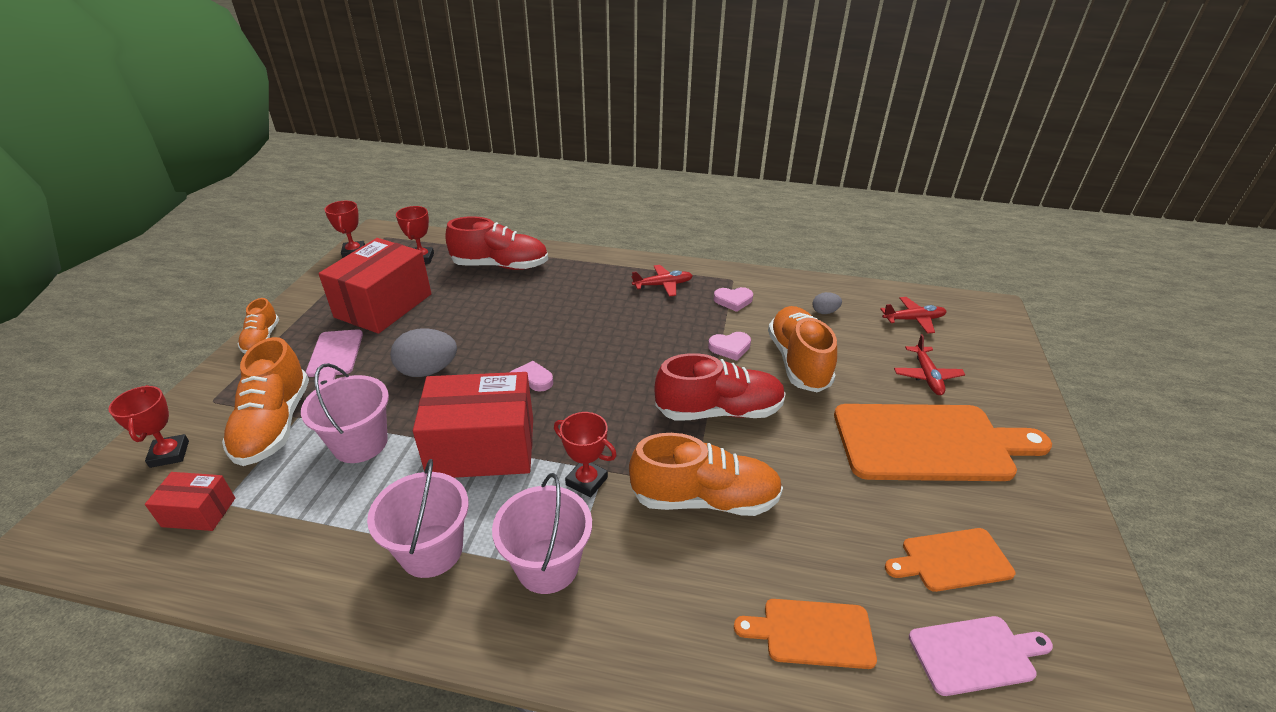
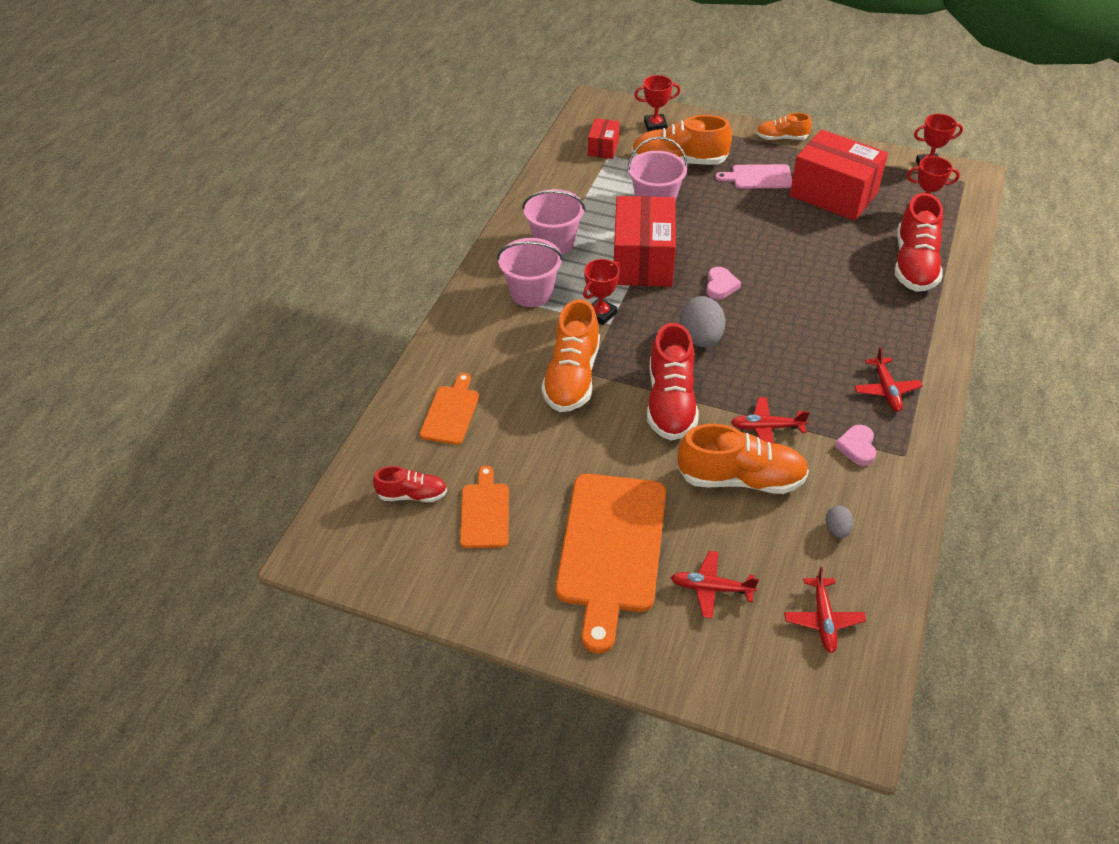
camera: 100 degrees right, 10 degrees up
(428, 370) = (737, 227): grey egg -> grey egg (701, 338)
(730, 347) = (766, 427): pink heart -> red plane
(976, 654) = (412, 495): pink cutting board -> red shoe

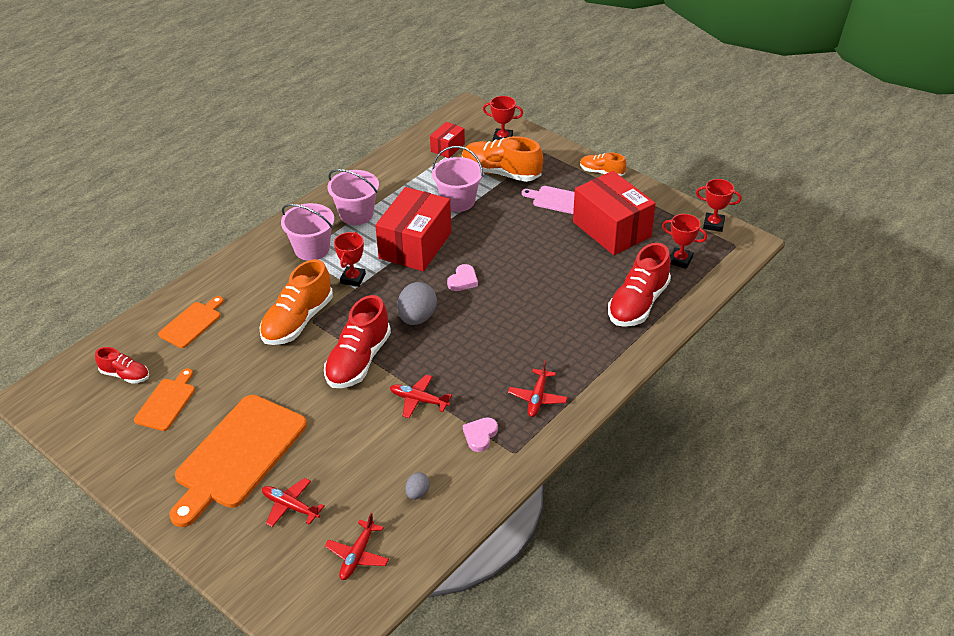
camera: 20 degrees right, 5 degrees down
(601, 314) = (353, 279): red trophy -> red trophy turned 45 degrees counterclockwise
(741, 479) = (371, 433): orange shoe -> none

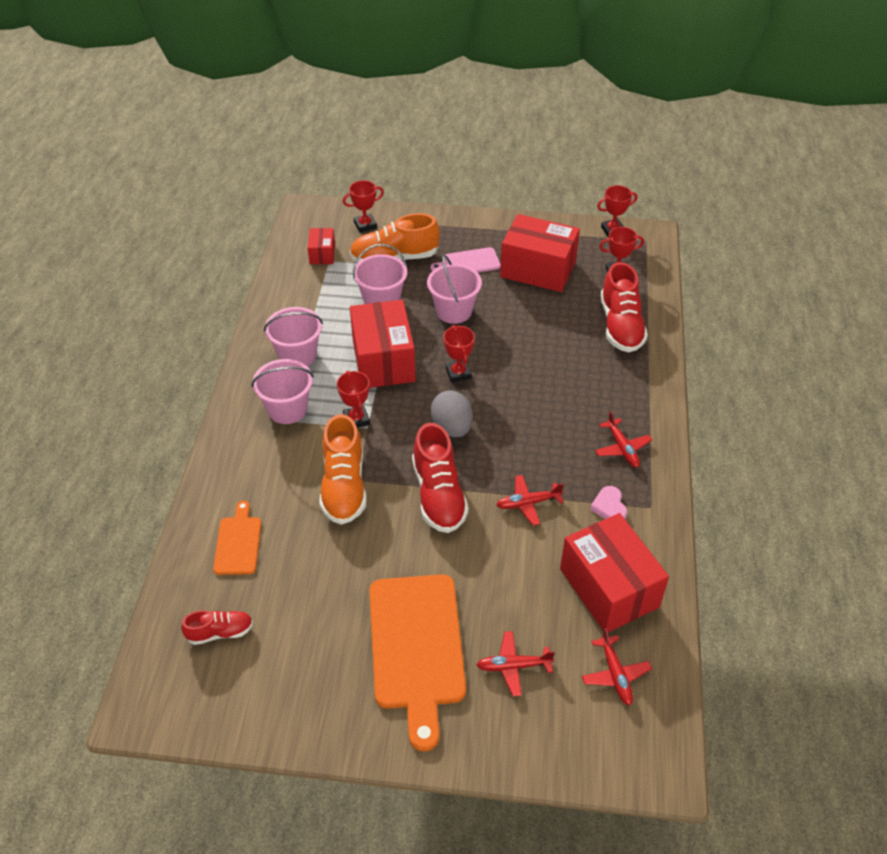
camera: 35 degrees left, 5 degrees up
(166, 402) = (293, 636): orange cutting board -> none
(417, 493) = (609, 588): grey egg -> red box
(463, 280) = (458, 373): pink heart -> red trophy
(507, 232) = (454, 311): none -> pink bucket
(601, 172) = (481, 222): orange shoe -> none

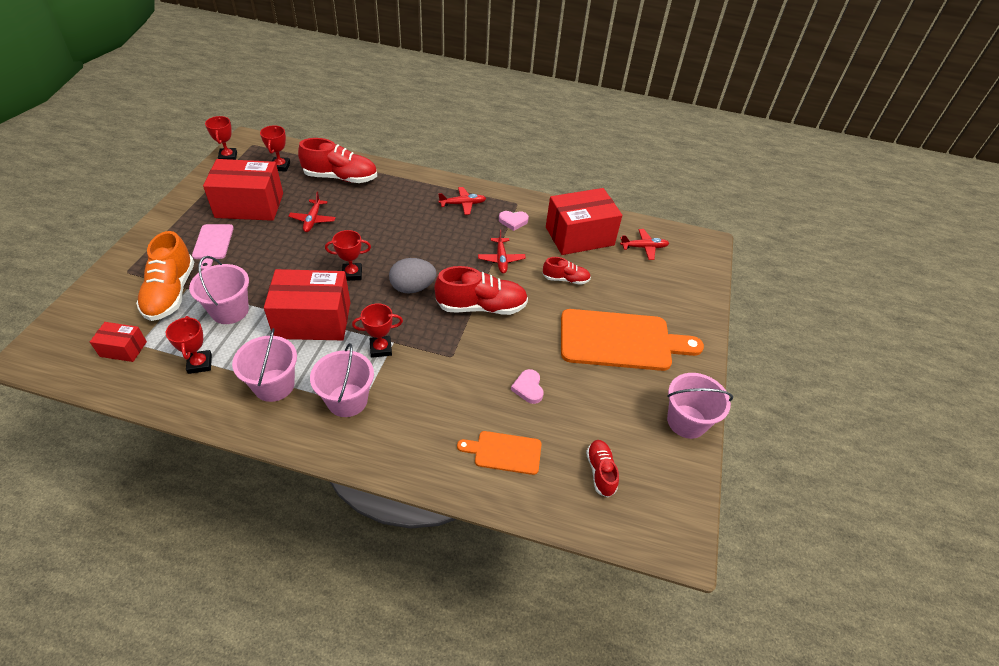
camera: 85 degrees left, 0 degrees up
(324, 554) = (528, 388): none -> pink heart
(344, 486) = (457, 366): orange shoe -> none
(365, 225) = (100, 308): red trophy -> red trophy (200, 364)
(454, 311) = (272, 264): pink bucket -> pink bucket (686, 421)
(513, 577) = (565, 279): none -> red shoe
(513, 666) = (637, 292): red plane -> red plane (313, 220)
(538, 269) = (249, 205): red box -> red box turned 60 degrees clockwise

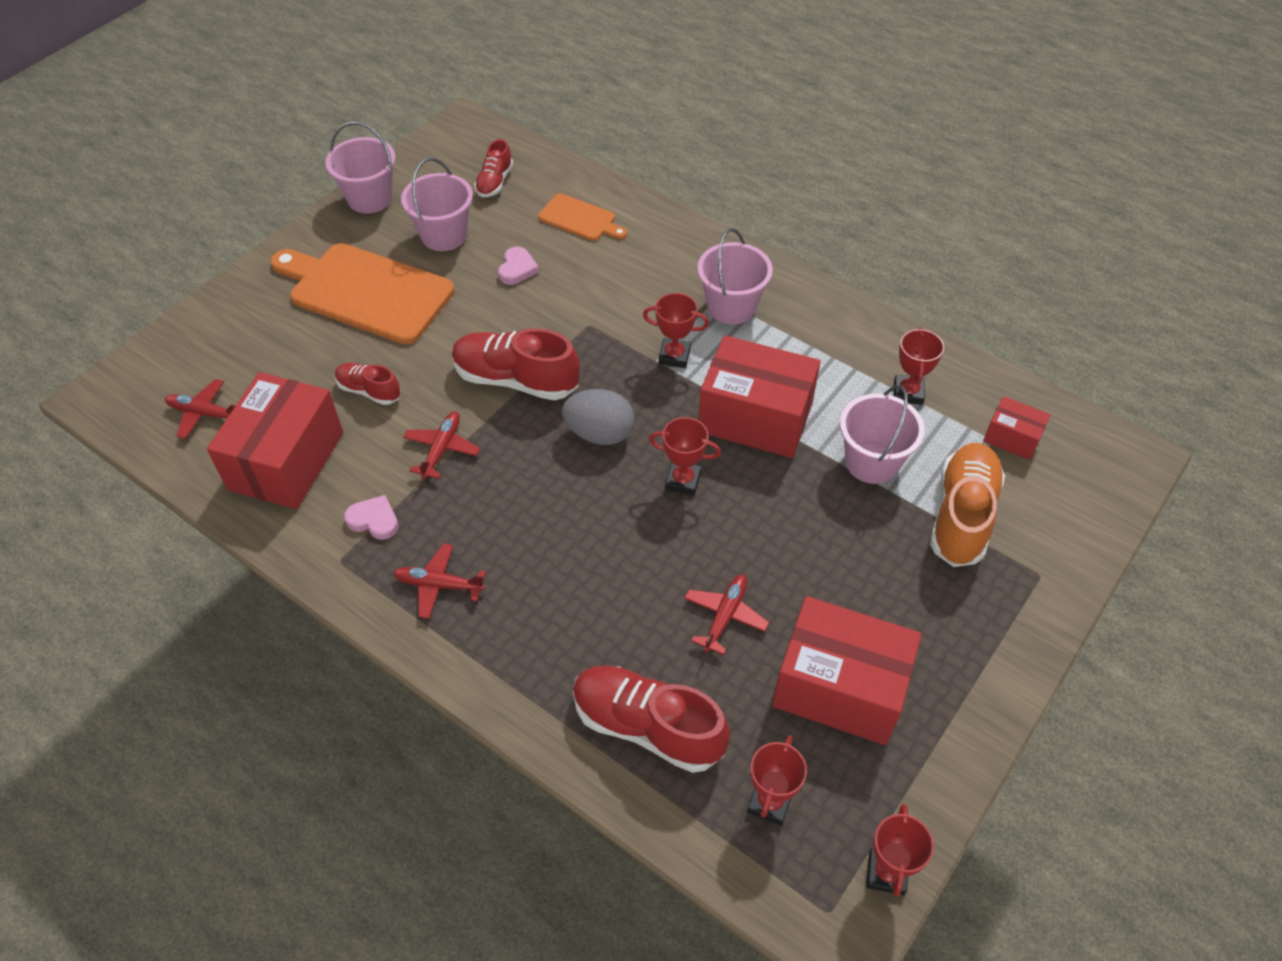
camera: 155 degrees left, 5 degrees up
(213, 244) = (904, 602): pink cutting board -> none
(274, 385) = (815, 344): pink bucket -> pink bucket (444, 235)
(579, 236) = (286, 461): red box -> red box turned 75 degrees counterclockwise

